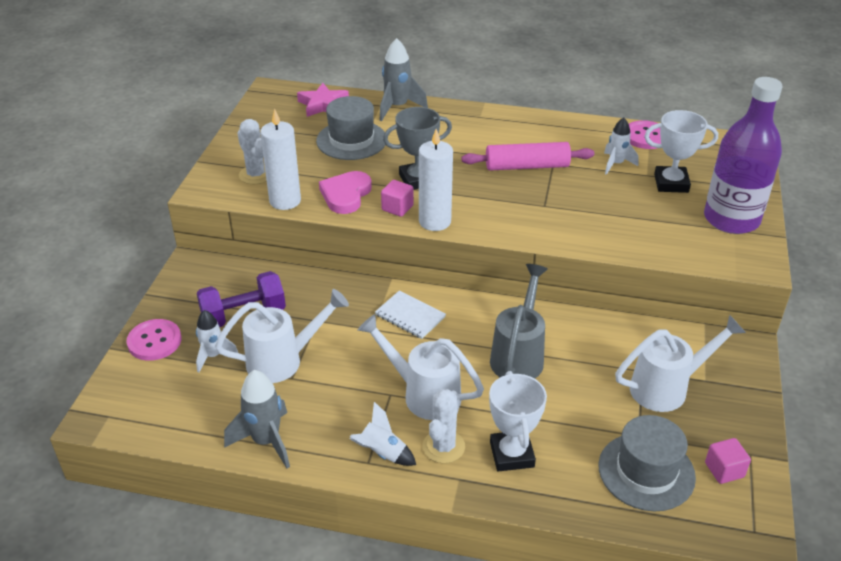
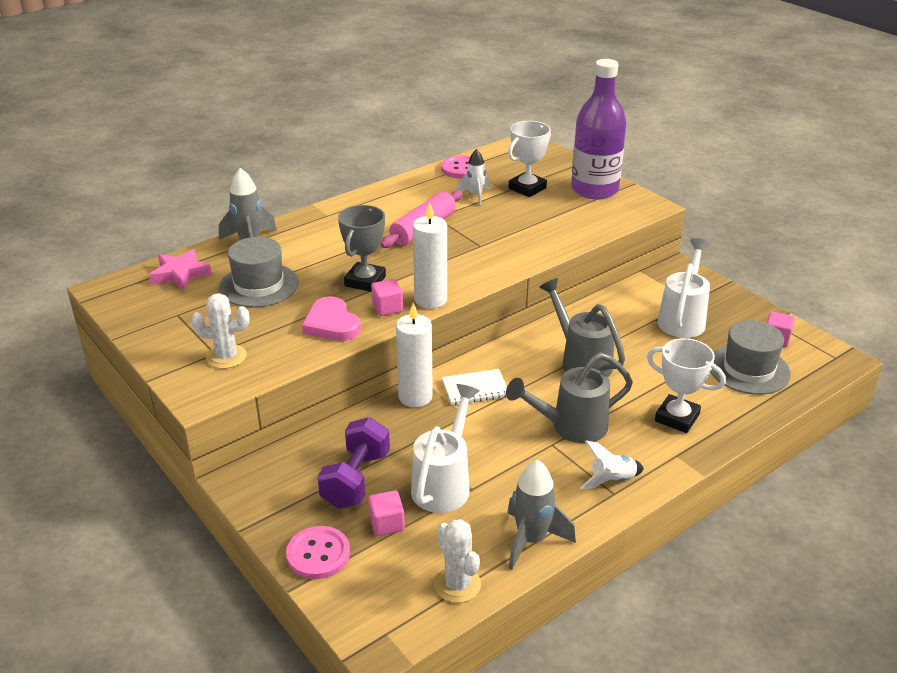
camera: 50 degrees left, 5 degrees down
(213, 356) = (387, 523): white rocket -> pink cube
(285, 201) = (291, 358): white candle -> white candle (415, 397)
(423, 394) = (570, 427): white watering can -> grey watering can
(443, 447) = (636, 446): white cactus -> white cactus (457, 584)

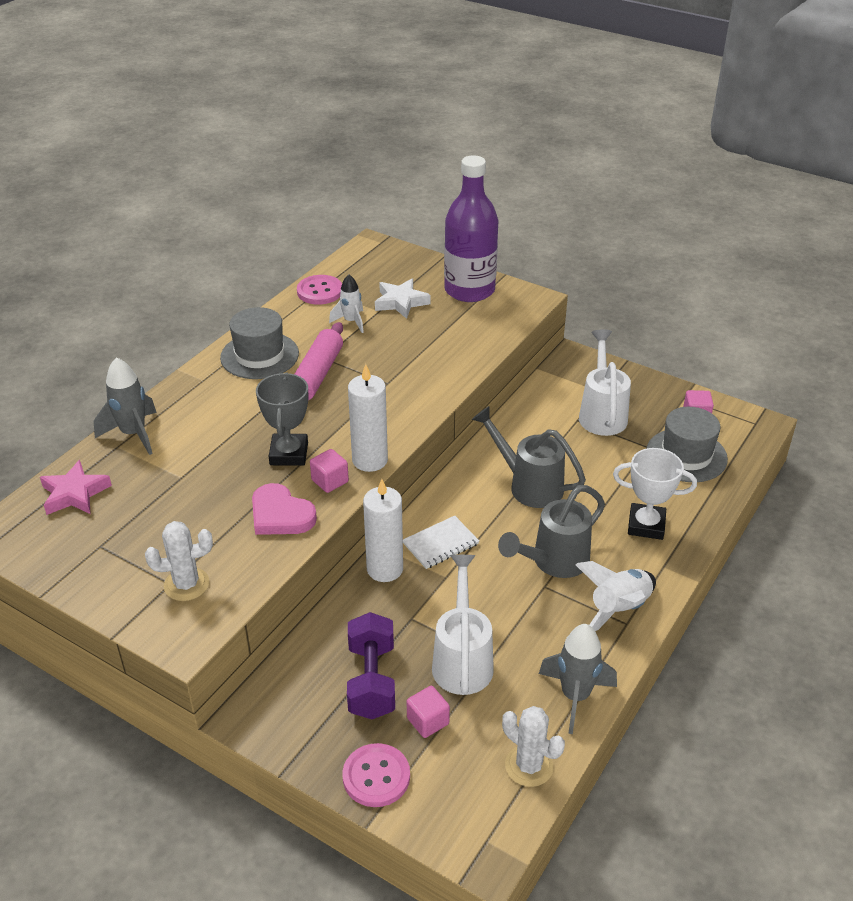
camera: 20 degrees left, 5 degrees up
(259, 285) = (174, 486): grey hat -> grey hat (259, 355)
(527, 188) = (400, 302): white trophy -> white star
(612, 480) = (619, 610): white rocket -> white rocket, size x1.51

